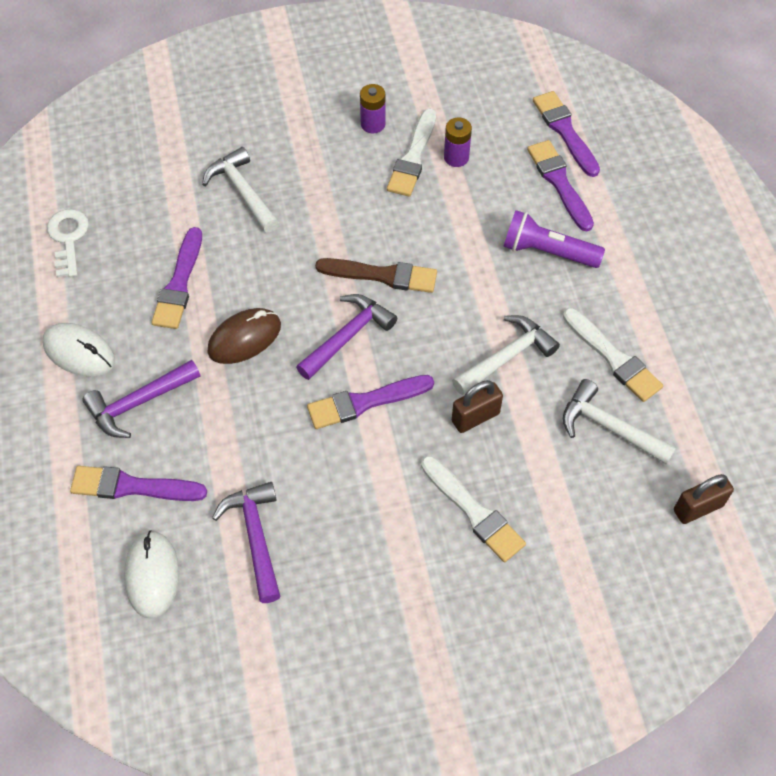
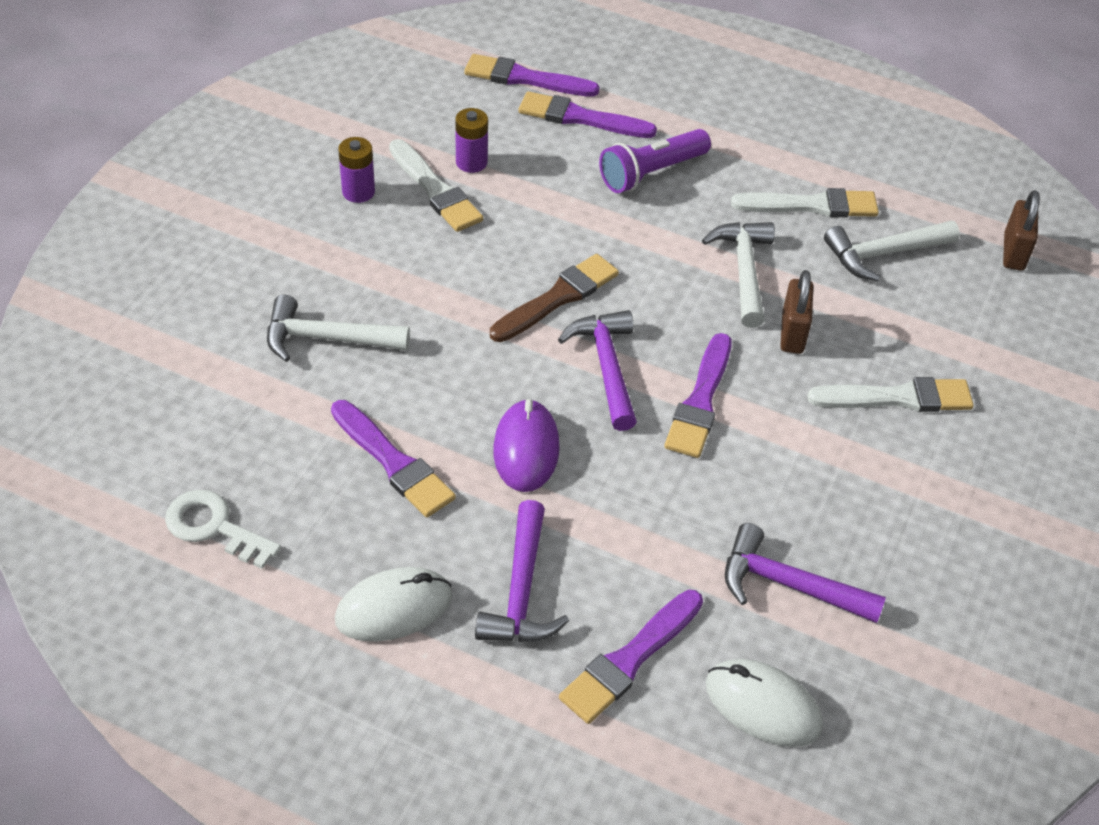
camera: 55 degrees left, 10 degrees down
(244, 338) = (526, 449): brown mouse -> purple mouse

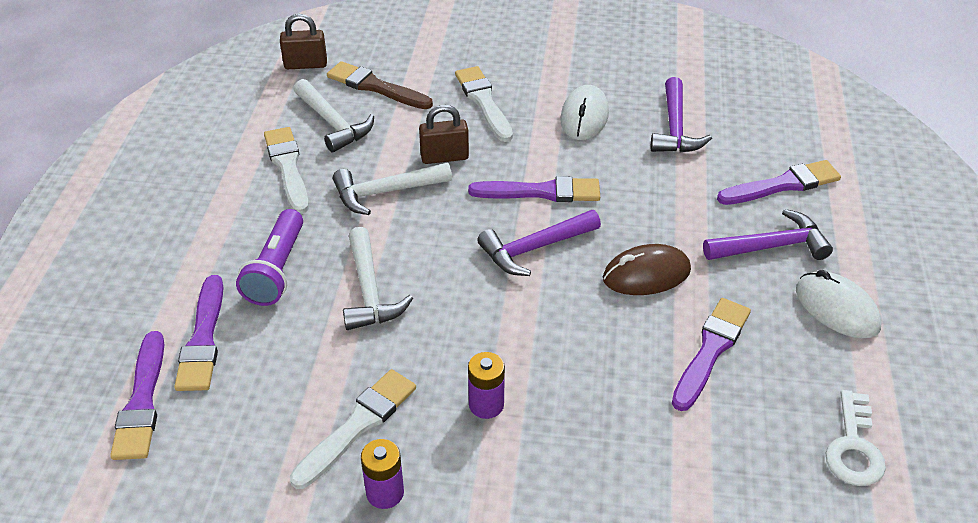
camera: 105 degrees left, 5 degrees down
(326, 338) = (604, 445): white hammer -> white hammer (369, 291)
(471, 162) = (303, 408): purple battery -> purple battery (486, 405)
(526, 449) = (646, 275): purple mouse -> brown mouse
(558, 298) = (470, 295): brown brush -> brown brush (375, 87)
(629, 660) = (783, 185): purple brush -> purple brush turned 45 degrees counterclockwise
(651, 173) = (276, 270): purple flashlight -> purple flashlight turned 60 degrees clockwise
(762, 706) = (769, 126): white mouse -> white mouse (584, 117)

